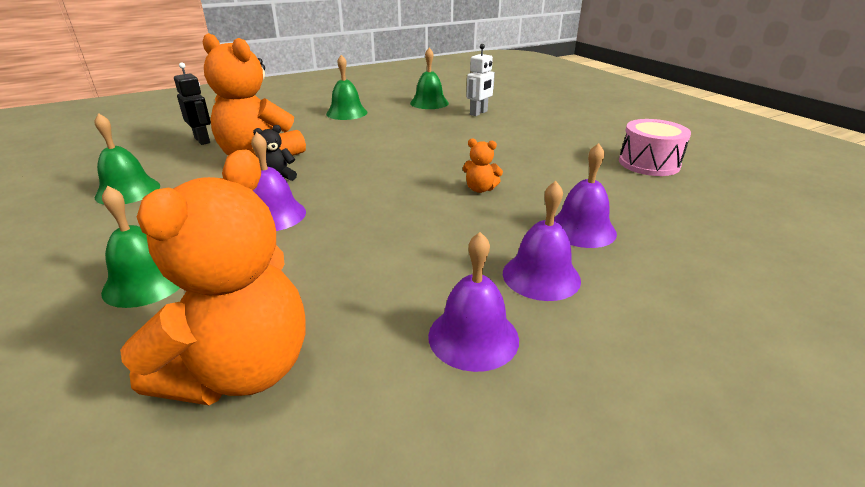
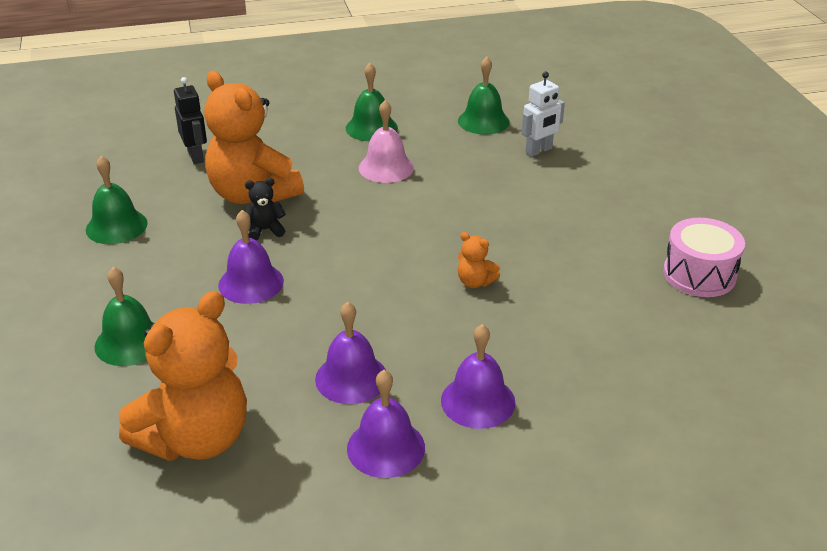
camera: 15 degrees right, 5 degrees up
(368, 131) = (386, 167): none -> pink bell
(581, 229) = (552, 355): purple bell -> purple bell (351, 378)

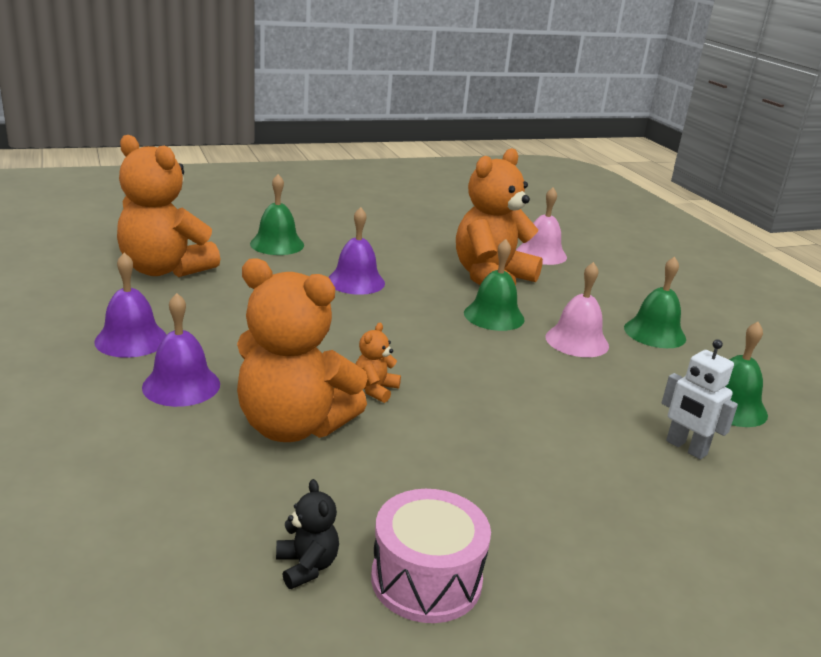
camera: 80 degrees right, 10 degrees down
(116, 226) = (422, 232): green bell -> green bell (494, 316)
(196, 156) = (541, 254): black robot -> pink bell
(265, 230) = (436, 285): black teddy bear -> black teddy bear (307, 566)
(351, 378) = (224, 324): purple bell -> none
(537, 329) = (293, 426): none -> orange teddy bear

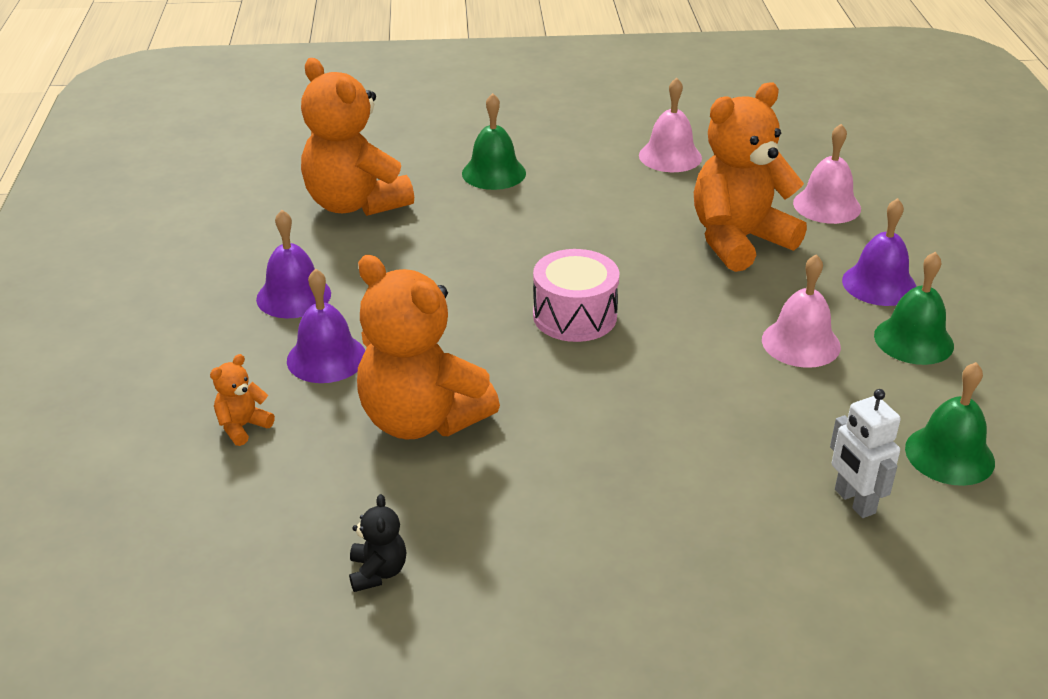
camera: 20 degrees right, 10 degrees up
(356, 281) = (566, 234): purple bell -> purple bell (879, 284)
(375, 389) = (526, 384): orange teddy bear -> orange teddy bear (242, 426)
(411, 229) = (670, 156): none -> pink bell
(426, 579) = (485, 604): pink drum -> pink drum (575, 316)
(494, 316) = (713, 297): green bell -> none

